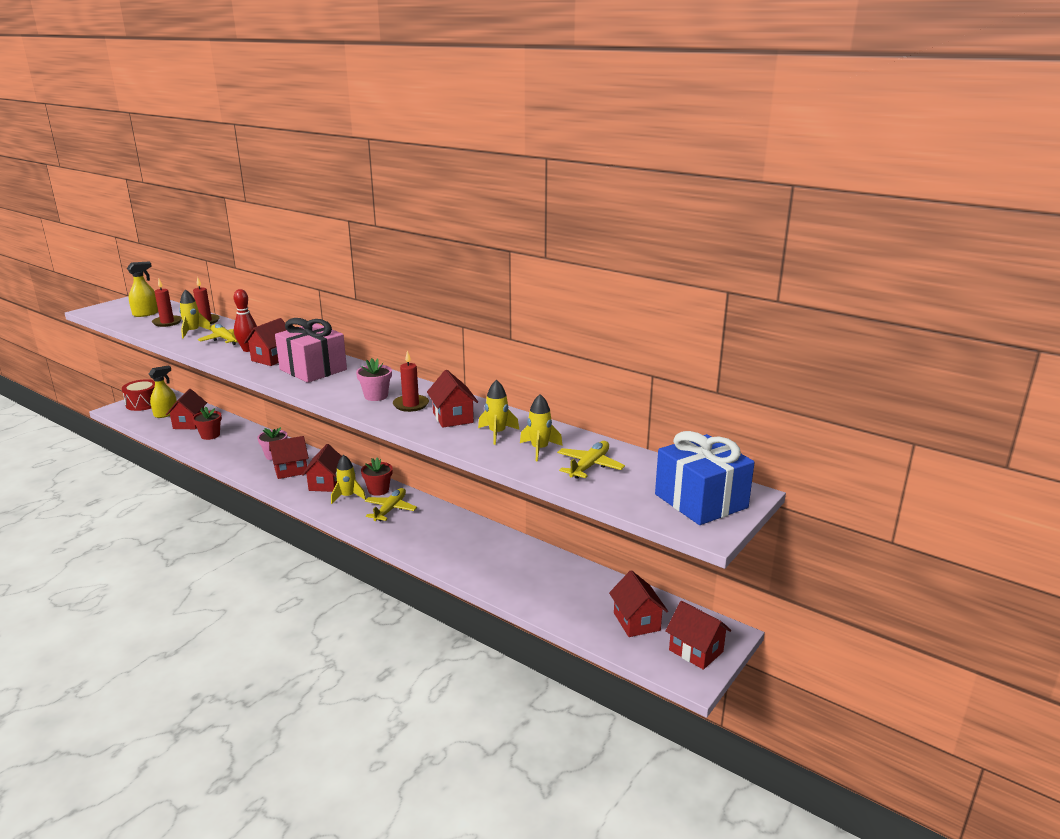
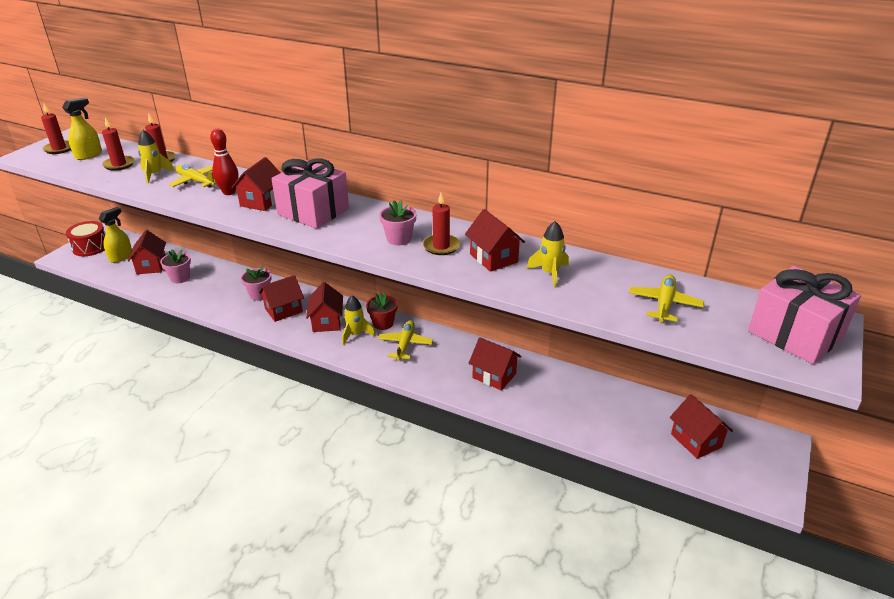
camera: 10 degrees left, 10 degrees up
(124, 307) = (59, 149): none -> red candle
(210, 435) = (180, 278): red flower pot -> pink flower pot
(539, 449) = (603, 289): yellow rocket -> none
(696, 651) = (763, 465): red house -> red house (494, 376)
(701, 501) = (795, 334): blue gift -> pink gift

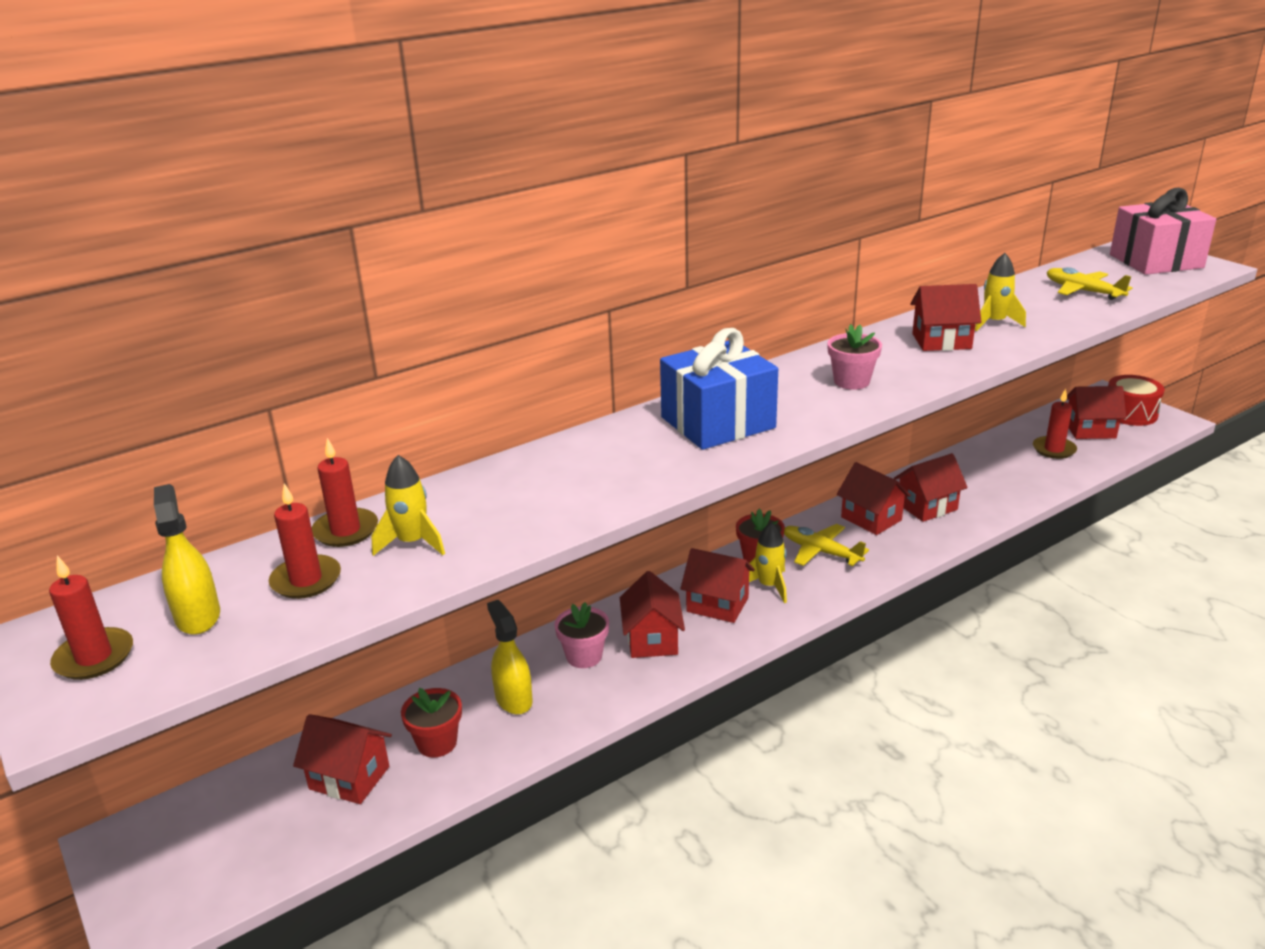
camera: 60 degrees left, 5 degrees down
(90, 247) = (156, 870): red drum -> red drum (1130, 413)
(121, 257) = (261, 821): yellow spray bottle -> yellow spray bottle (513, 699)
(180, 278) = (437, 743): pink flower pot -> red flower pot
(196, 181) = (495, 504): yellow plane -> none
(229, 192) = (576, 479): red bowling pin -> none
(261, 201) = (641, 456): red house -> red house (871, 519)
(313, 211) = (718, 422): pink gift -> blue gift
(441, 246) = (891, 362): red candle -> red candle (1054, 449)

